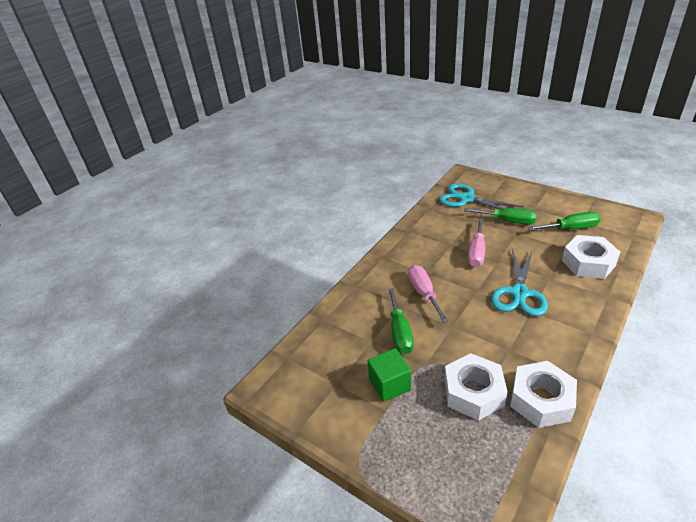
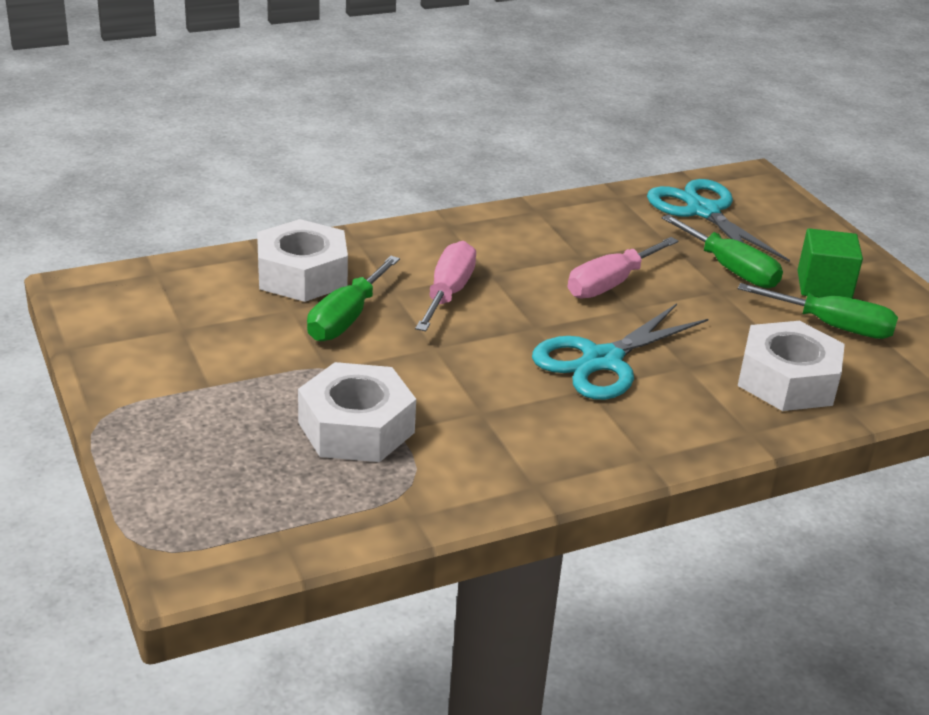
camera: 25 degrees right, 5 degrees down
(389, 384) = (252, 363): green cube -> green cube (824, 286)
(541, 400) = (443, 483): white nut -> white nut (302, 275)

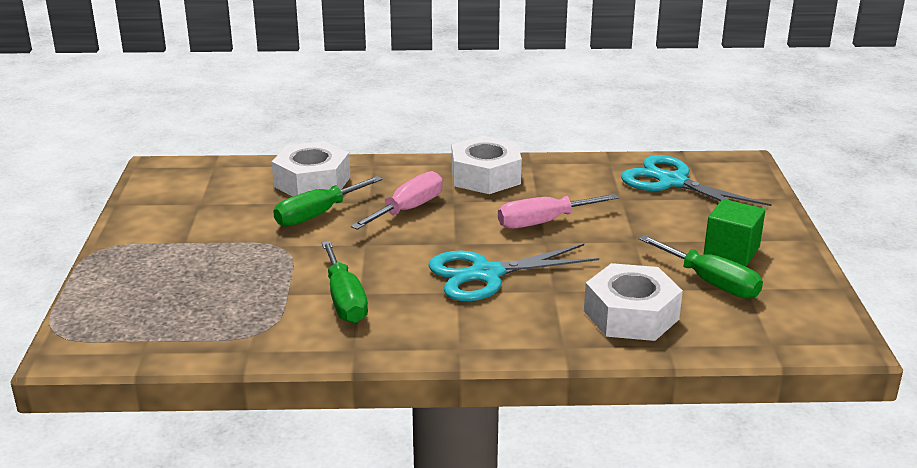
camera: 25 degrees right, 5 degrees down
(356, 427) = (259, 286): white nut -> white nut (485, 176)
(703, 211) = (672, 182): turquoise scissors -> turquoise scissors turned 45 degrees counterclockwise
(730, 269) = (657, 227): green screwdriver -> green screwdriver (345, 300)

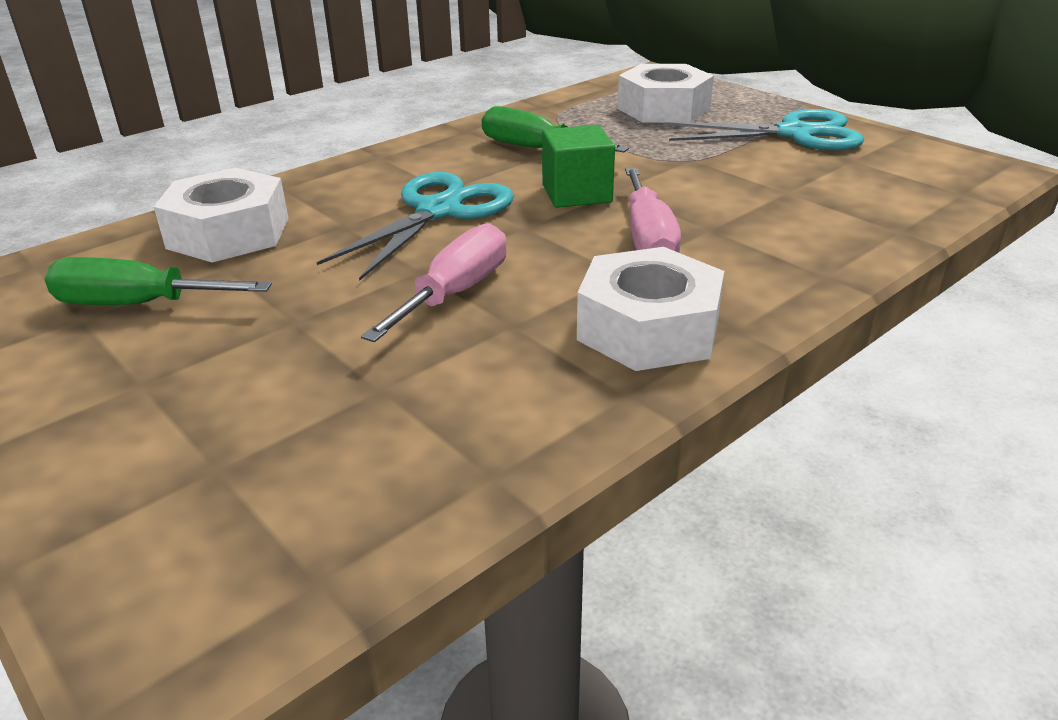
camera: 140 degrees right, 5 degrees up
(312, 182) = (823, 221): white nut -> white nut (663, 109)
(317, 214) = (724, 194): green screwdriver -> none
(672, 182) = (311, 481): turquoise scissors -> turquoise scissors (795, 134)
(731, 251) = (119, 366): green cube -> green cube (576, 193)

